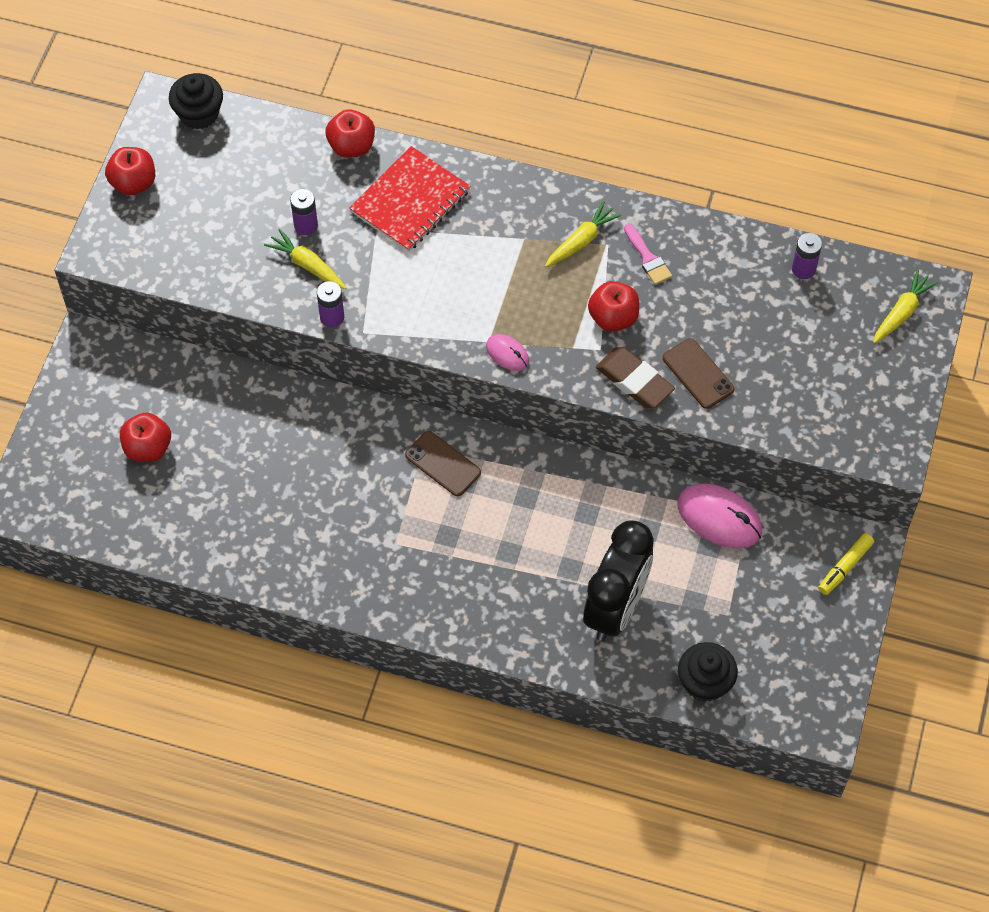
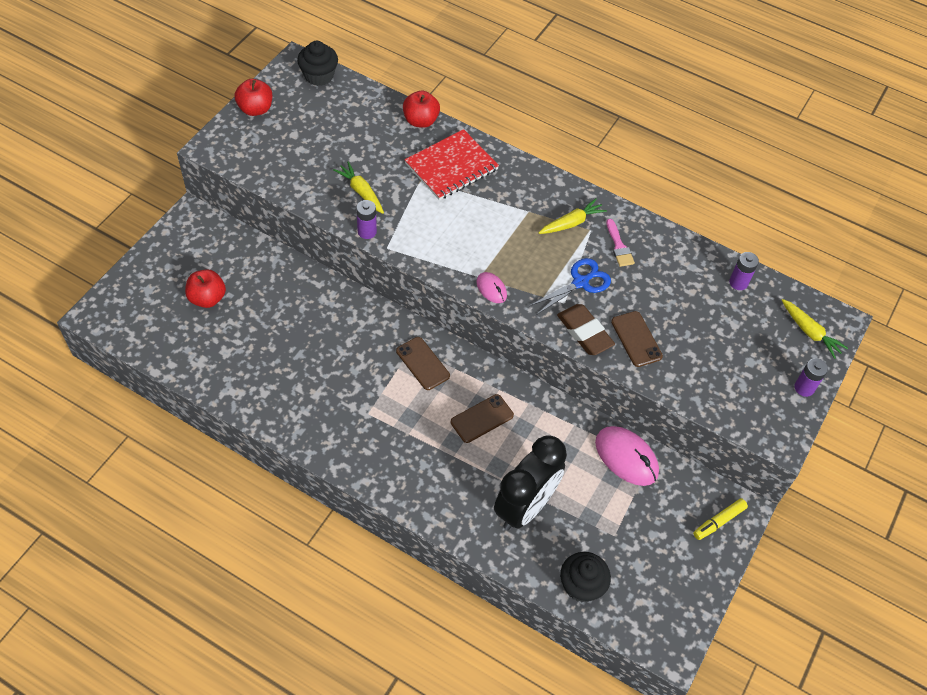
camera: 10 degrees right, 5 degrees down
(306, 225) = (369, 165): purple battery -> purple battery (804, 388)
(535, 515) = (482, 419): none -> brown phone
(613, 318) = (580, 282): red apple -> blue scissors
(902, 312) = (810, 332): yellow carrot -> yellow carrot turned 90 degrees clockwise

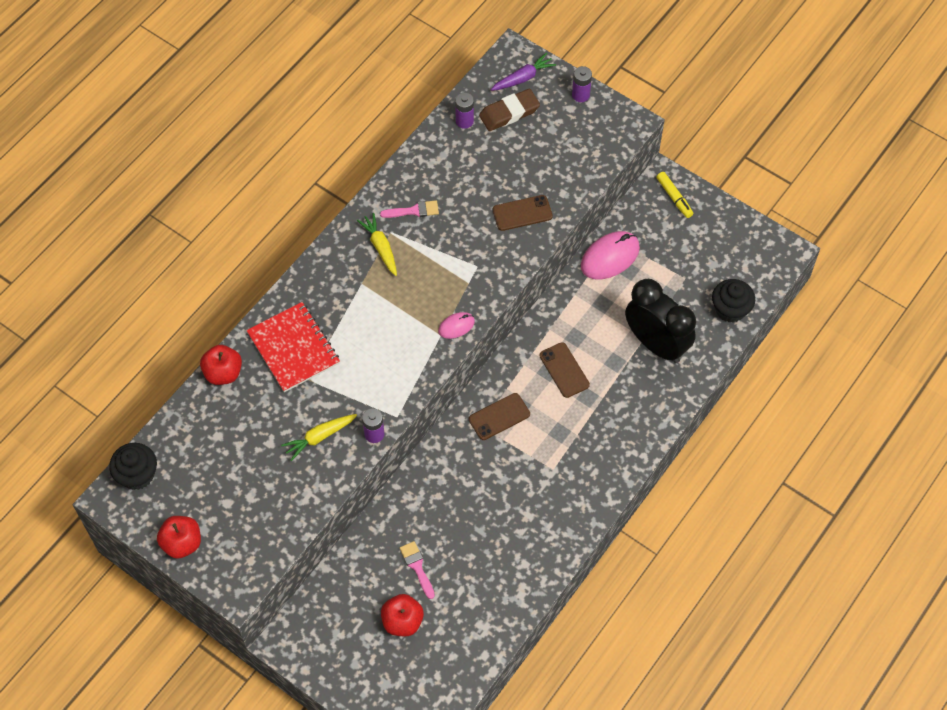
camera: 80 degrees left, 5 degrees up
(261, 306) = (417, 567): none -> pink brush
(580, 282) = (454, 249): blue scissors -> none
(584, 332) = (512, 254): brown eraser -> brown eraser (509, 113)
(810, 332) = (523, 78): yellow carrot -> purple carrot

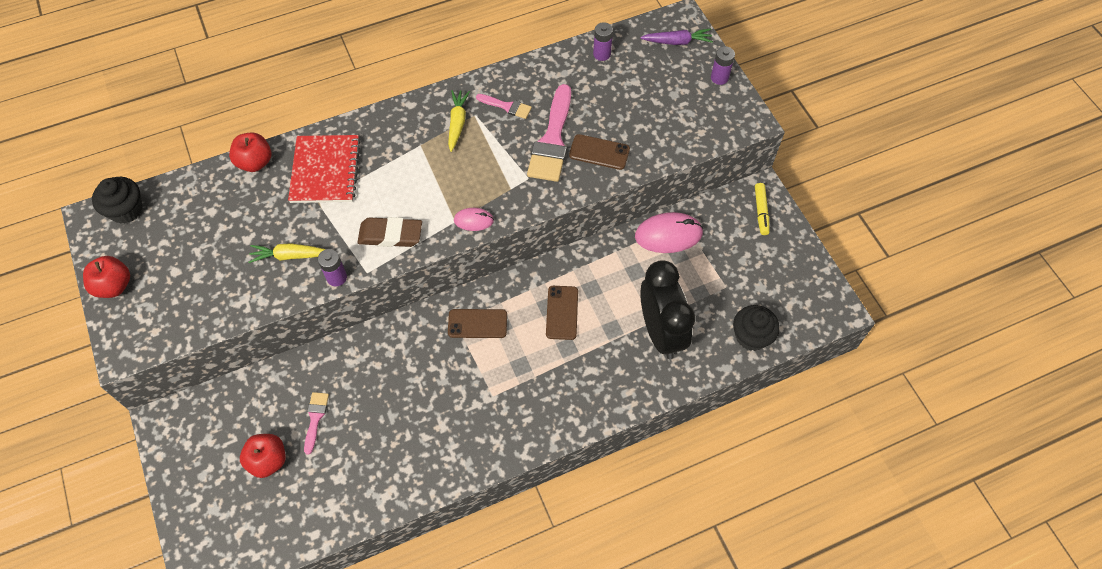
camera: 30 degrees right, 0 degrees up
(474, 222) = (552, 140): none -> pink brush
(509, 113) = (645, 64): brown eraser -> brown eraser (390, 235)

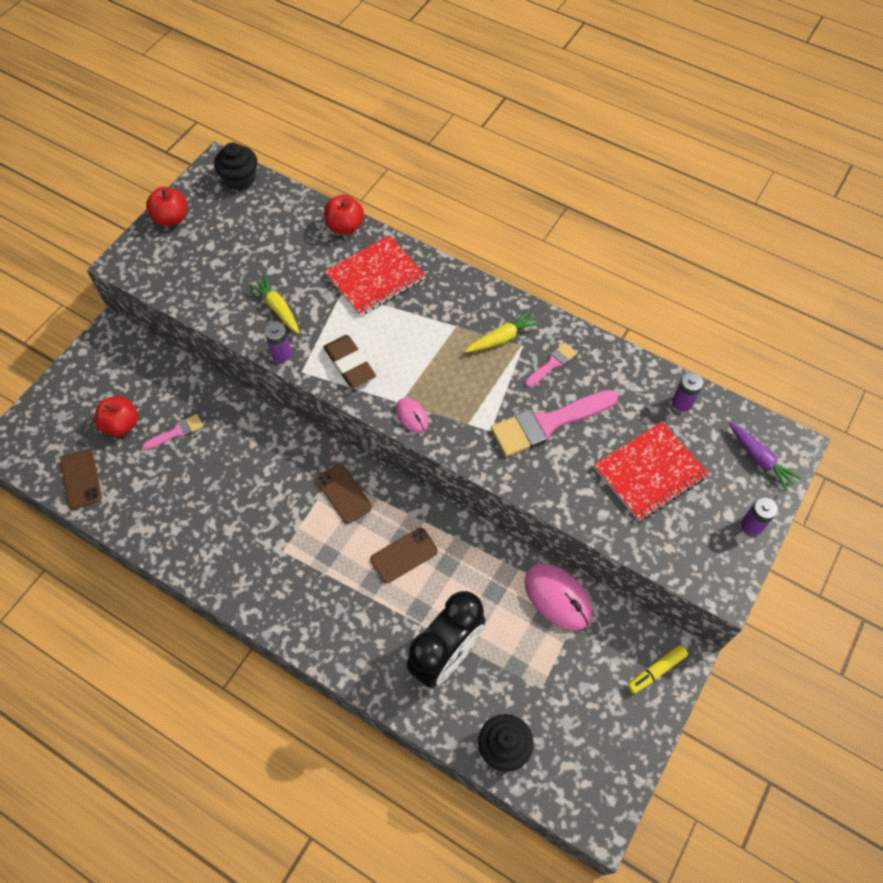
camera: 55 degrees right, 0 degrees up
(506, 106) = (552, 364): pink brush -> pink brush turned 120 degrees counterclockwise
(599, 152) = (567, 471): brown phone -> brown phone (81, 479)
(638, 106) = (649, 472): none -> red notebook

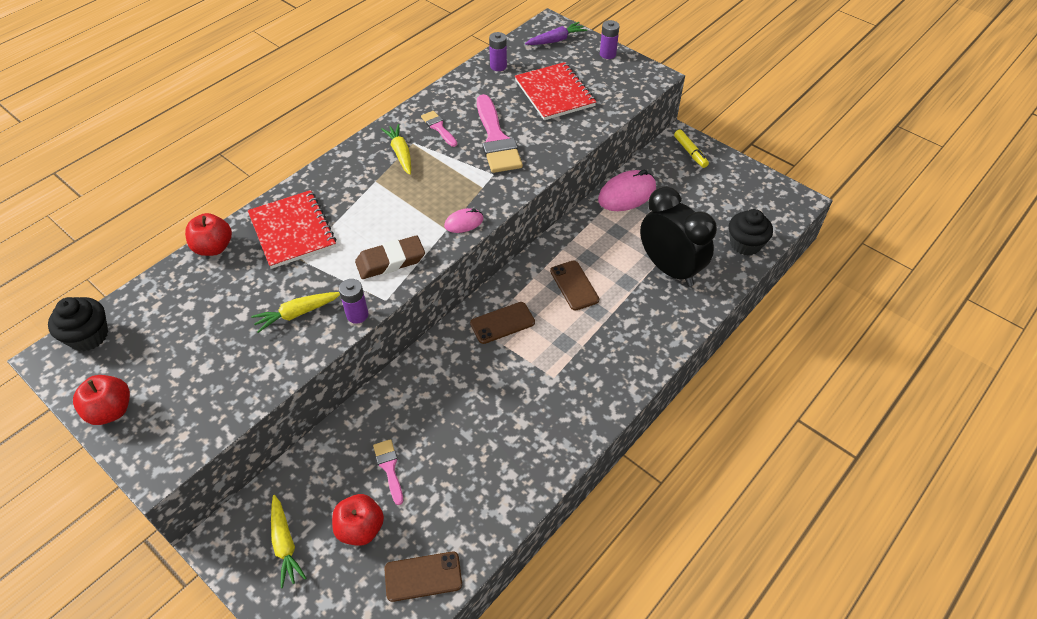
camera: 80 degrees left, 10 degrees down
(108, 377) = (285, 544): none -> yellow carrot

